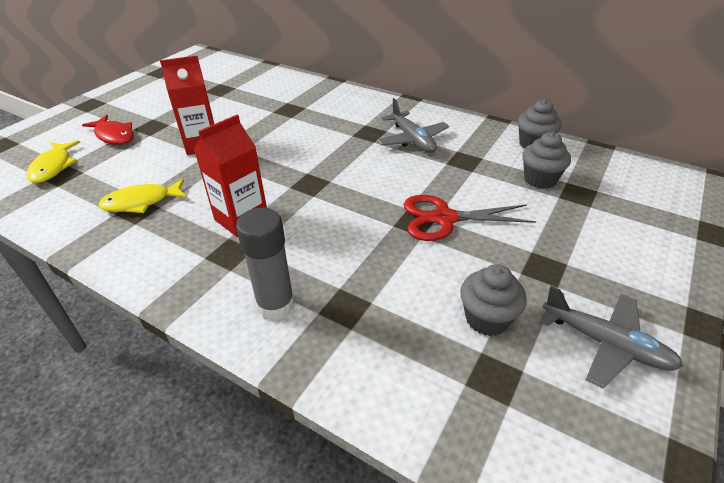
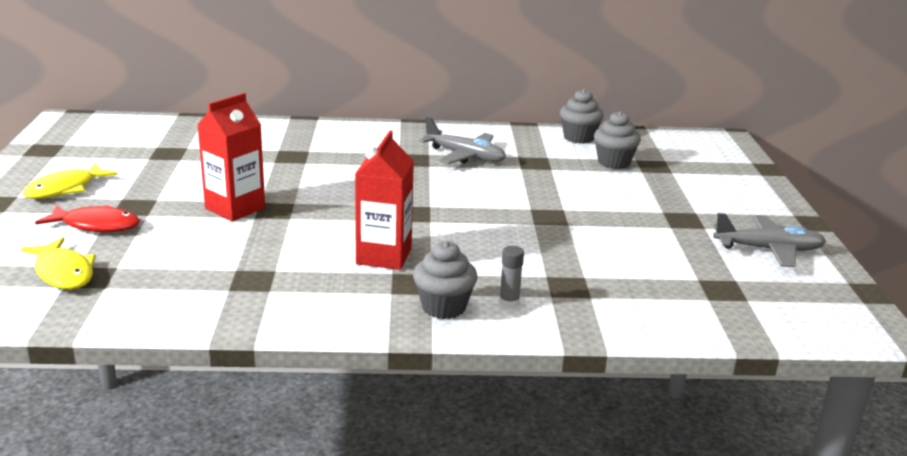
camera: 35 degrees left, 15 degrees down
(141, 202) = (246, 272): yellow fish -> yellow fish (65, 189)
(275, 305) = (509, 302): grey glue stick -> grey glue stick, size x0.52
(444, 218) = (571, 208): red scissors -> none
(487, 319) = (680, 260): grey cupcake -> grey cupcake (443, 307)

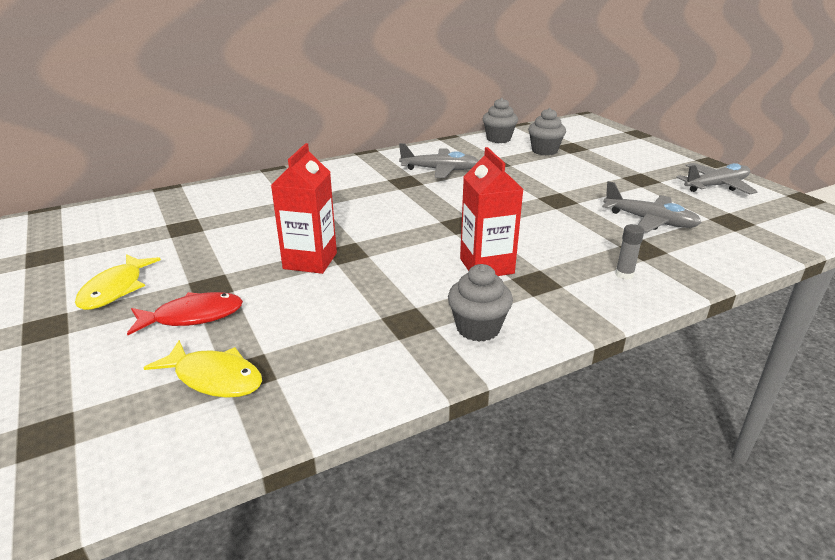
camera: 25 degrees left, 5 degrees up
(443, 307) = (586, 294): grey cupcake -> grey cupcake (478, 328)
(621, 263) = (650, 221): none -> grey plane

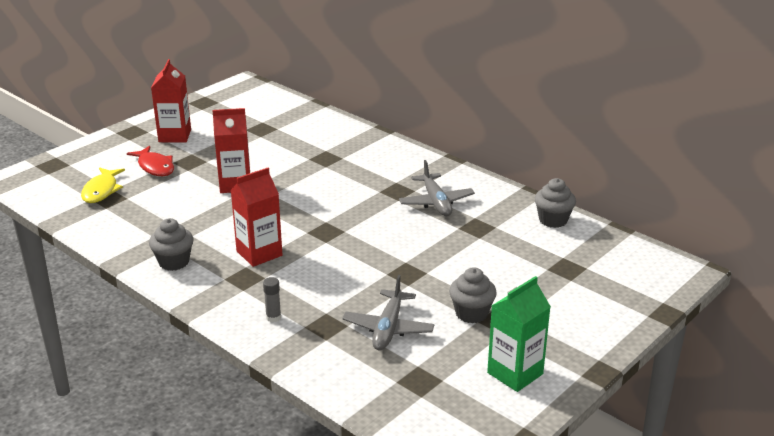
camera: 70 degrees right, 0 degrees up
(115, 289) = (175, 136): yellow fish -> red carton
(544, 151) = (538, 252): grey cupcake -> grey cupcake (471, 313)
(716, 186) = (515, 373): grey plane -> green carton

